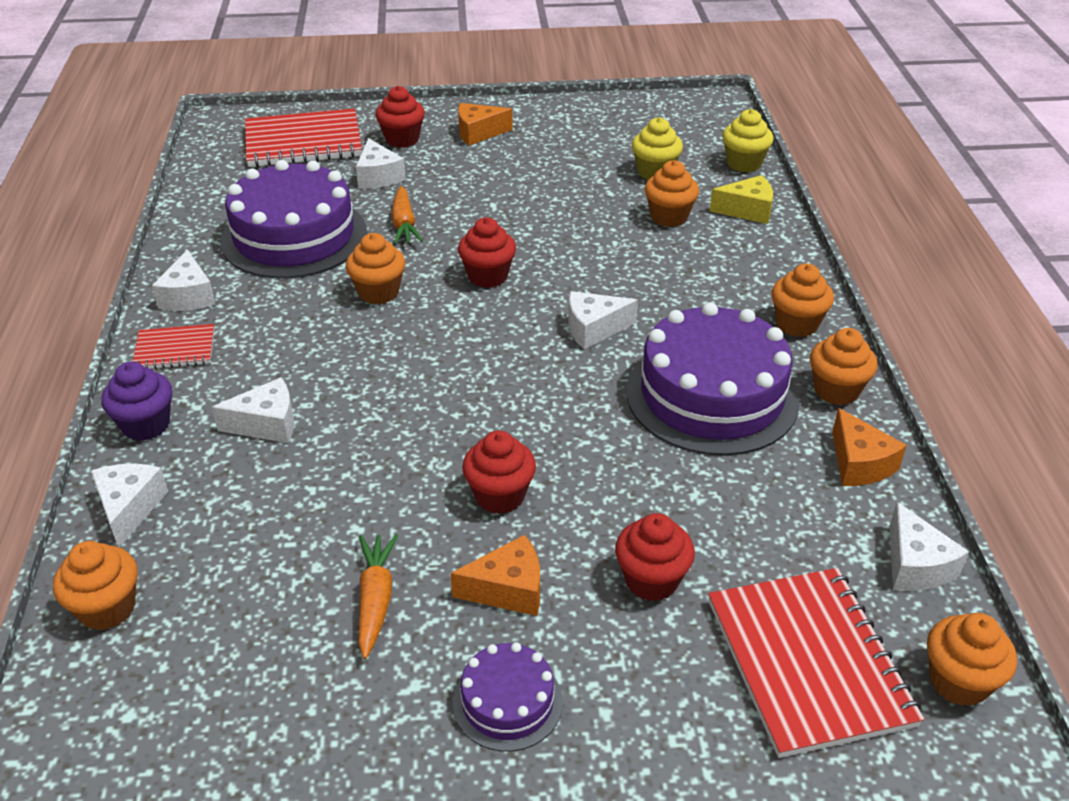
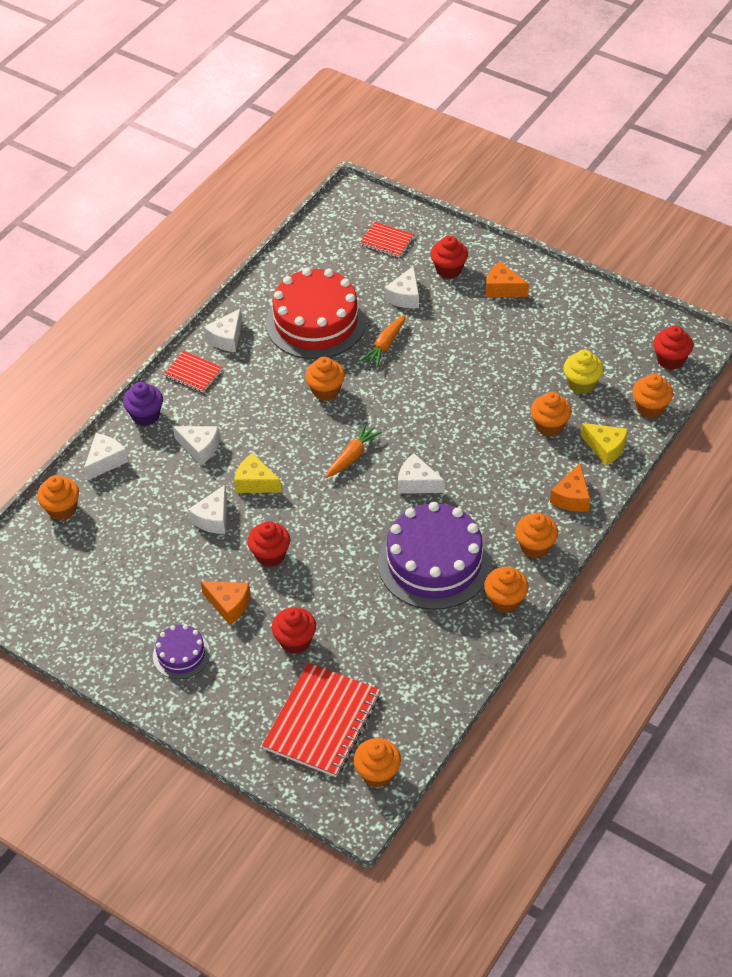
camera: 40 degrees right, 10 degrees up
(294, 236) = (316, 322): purple cake -> red cake
(303, 142) = (386, 241): red notebook -> red notebook, size x0.52
(375, 599) = (170, 573): orange carrot -> orange carrot (352, 456)
(388, 425) = (255, 482): none -> yellow cheese
(488, 276) = (395, 412): red cupcake -> red cupcake (670, 360)
(744, 163) = (650, 408): yellow cupcake -> orange cupcake
(859, 463) = (464, 647): orange cheese -> orange cheese (572, 497)
(915, 565) = (425, 713): white cheese -> white cheese (213, 518)

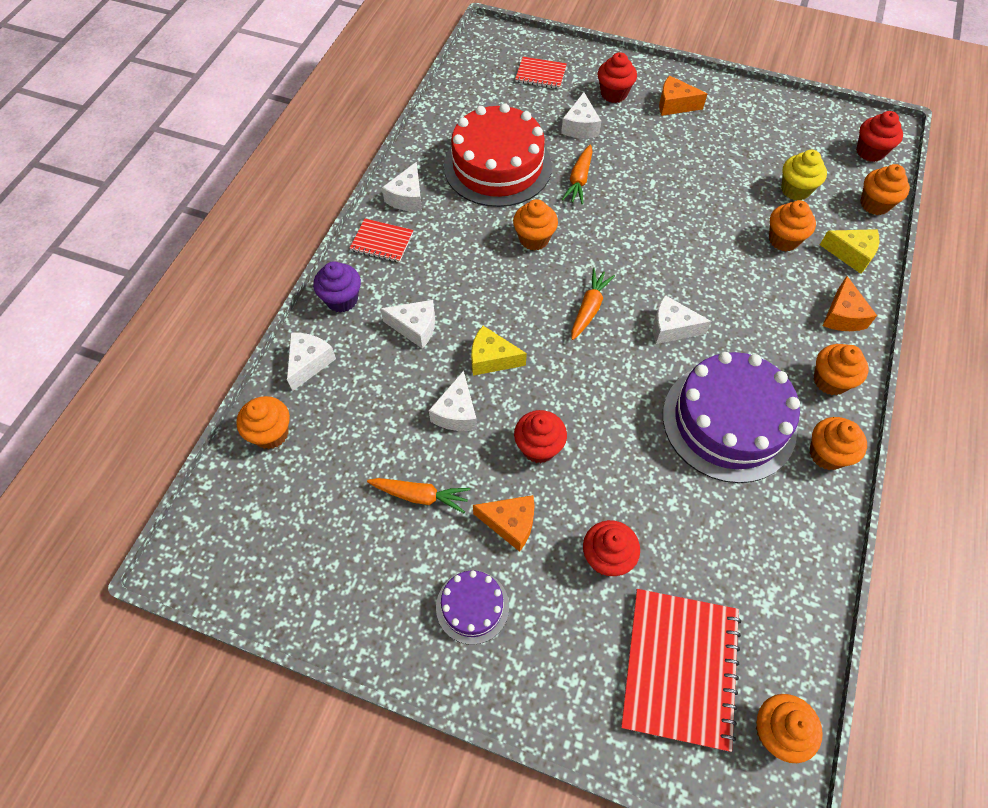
camera: 15 degrees left, 10 degrees up
(165, 573) = (421, 496): none -> orange carrot

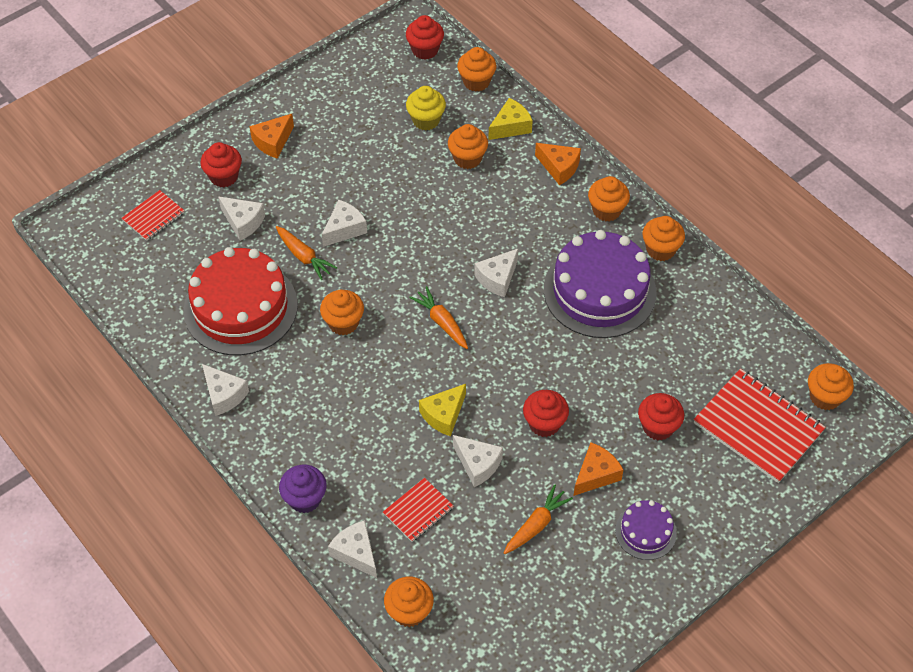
camera: 60 degrees left, 5 degrees down
(382, 242) = (261, 439): red notebook -> red notebook (418, 511)
(415, 327) = (374, 455): white cheese -> white cheese (344, 229)

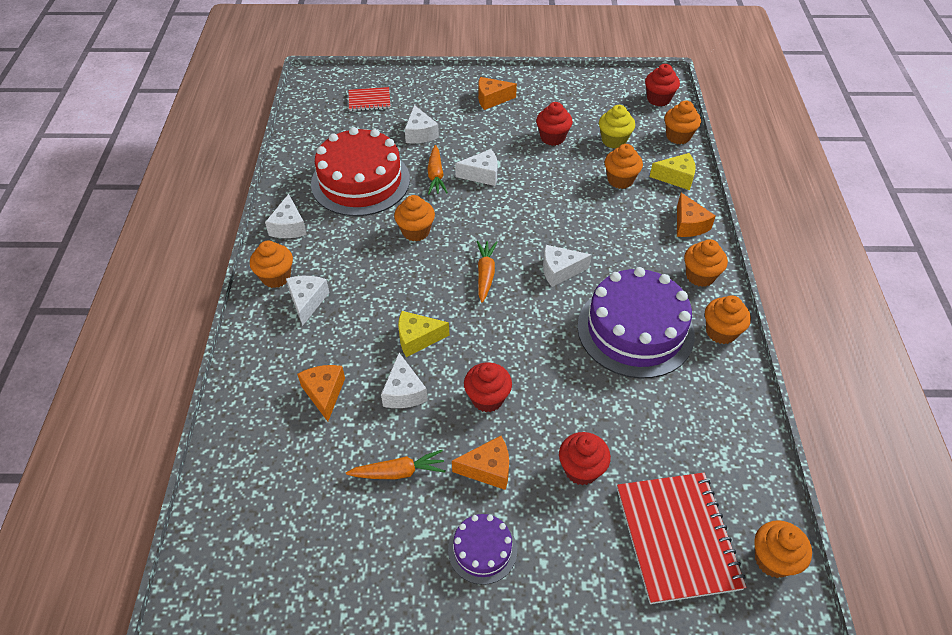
camera: 40 degrees right, 5 degrees down
(224, 176) = (438, 102): red cupcake -> red cupcake (552, 138)
(305, 499) = (260, 327): purple cupcake -> none
(356, 553) = (249, 390): white cheese -> white cheese (307, 301)
(409, 611) = (235, 463): orange cupcake -> orange cupcake (276, 277)
(418, 511) = (324, 393): red notebook -> orange cheese

